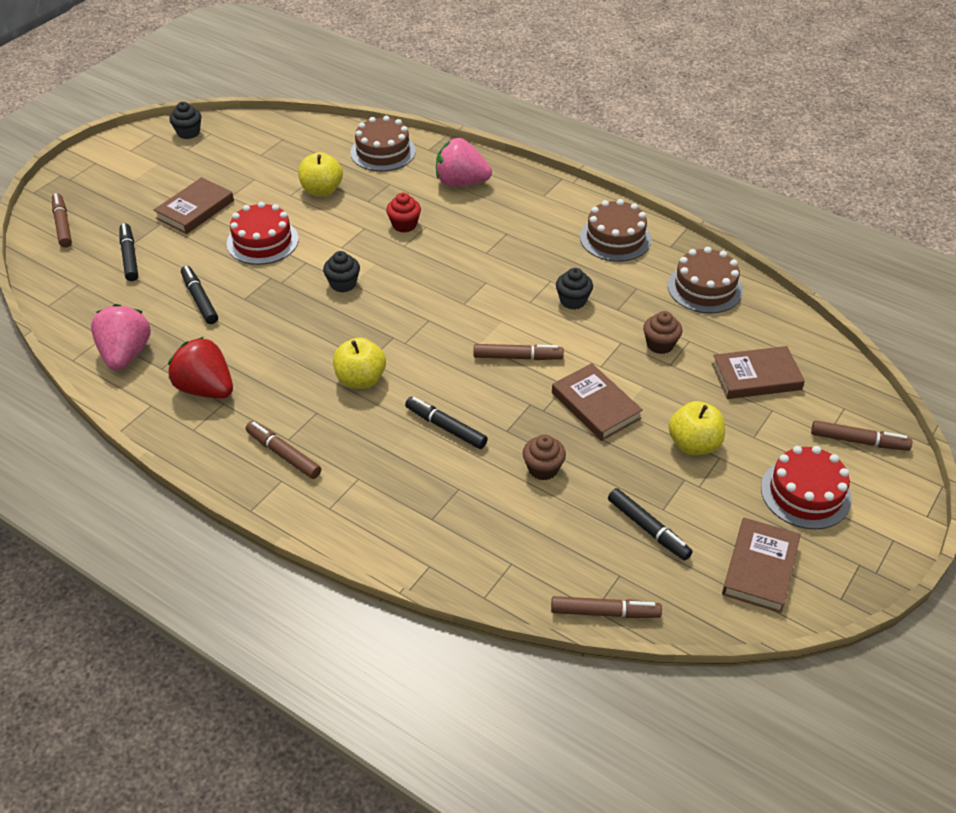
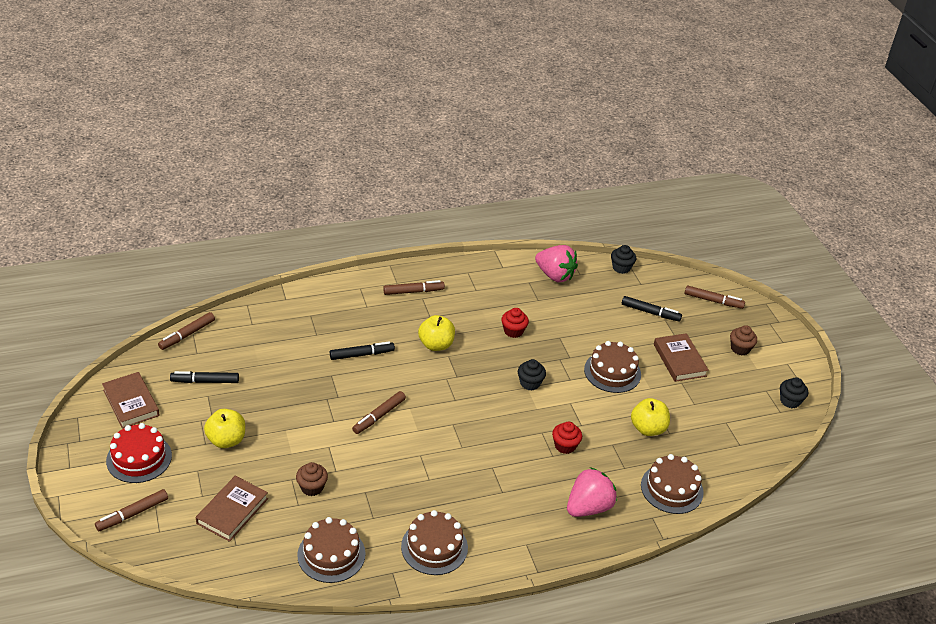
camera: 125 degrees right, 5 degrees down
(199, 299) = (577, 320): black marker -> none
(206, 389) = (494, 289): red strawberry -> none
(262, 241) = (612, 372): red cake -> brown cake
(270, 335) = (513, 331): none -> red cupcake
(543, 469) = (289, 371): brown cupcake -> brown cupcake (740, 349)
(573, 301) = (397, 476): black cupcake -> black cupcake (621, 268)
(595, 405) = (303, 422): brown book -> none

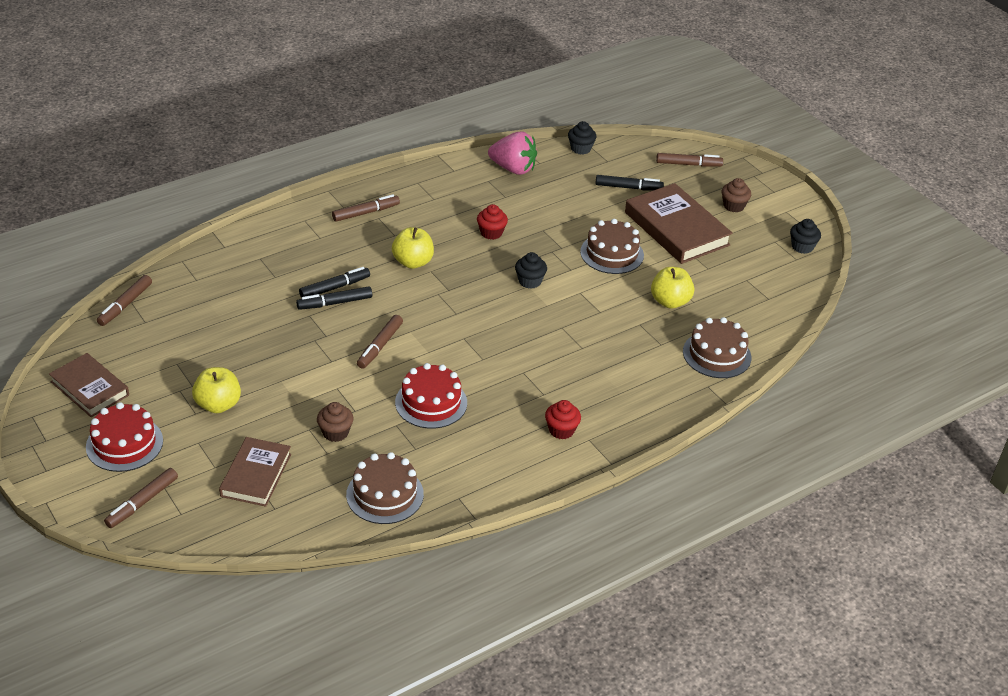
camera: 15 degrees left, 0 degrees up
(205, 381) = (167, 349): black marker -> black marker (335, 303)
(402, 478) = (431, 402): none -> red cake
(434, 547) = (493, 463): brown cake -> none
(565, 446) = (591, 335): red cupcake -> red cupcake (561, 430)
(588, 507) = (639, 390): pink strawberry -> none
(679, 360) = (676, 229): brown book -> brown book, size x1.59

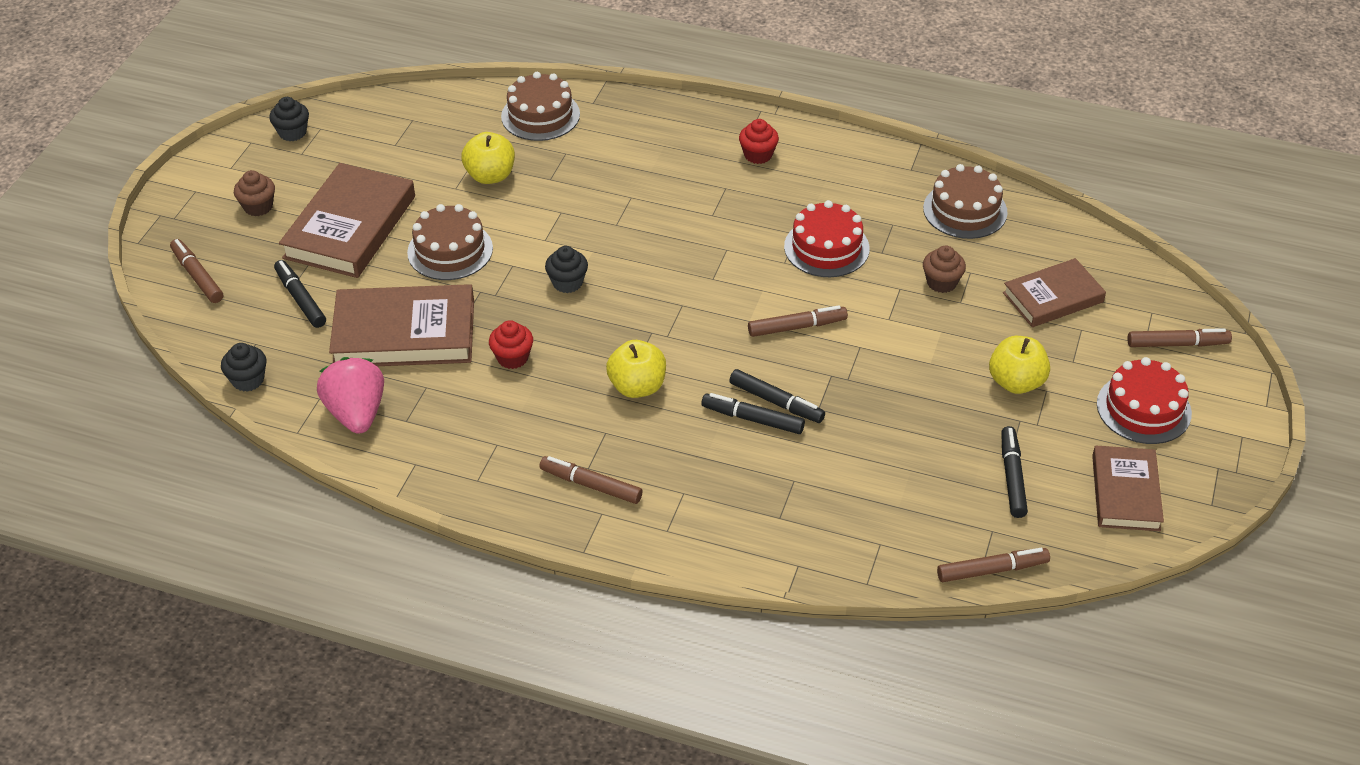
camera: 125 degrees left, 5 degrees up
(163, 353) = (1012, 477): none -> black marker
(557, 208) = (404, 333): none -> brown book

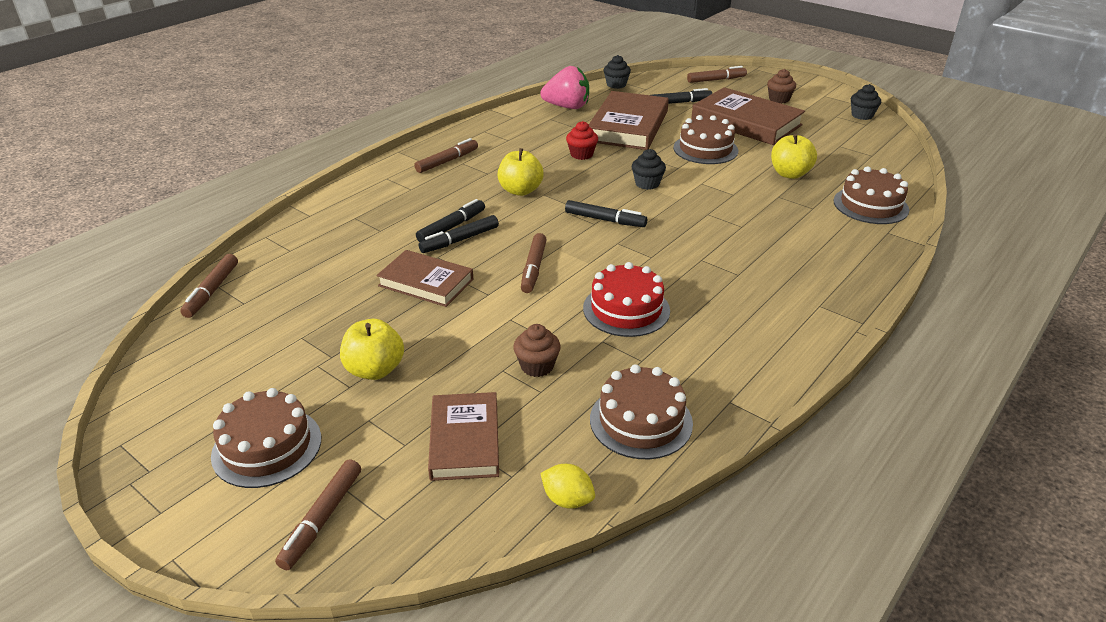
camera: 110 degrees right, 10 degrees down
(758, 155) = (784, 303): red cupcake -> none
(1012, 477) = (279, 330): black marker -> black marker (605, 220)
(1067, 229) = (567, 499): none -> yellow lemon
(1125, 492) = (195, 391): brown book -> brown book (426, 282)
(1143, 408) = (267, 447): red cake -> brown cake

